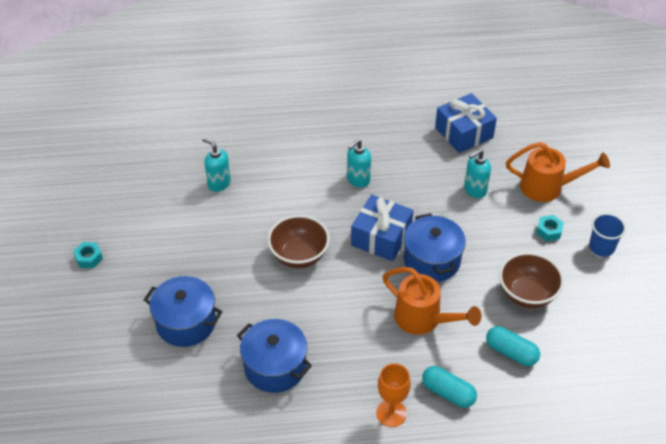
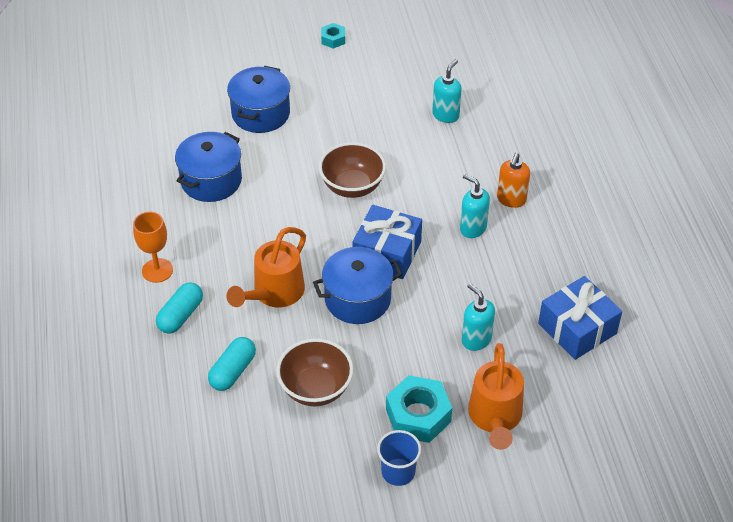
camera: 85 degrees right, 0 degrees up
(328, 153) = (511, 200): none -> orange soap dispenser
(549, 231) = (418, 415): turquoise nut -> turquoise nut, size x1.89

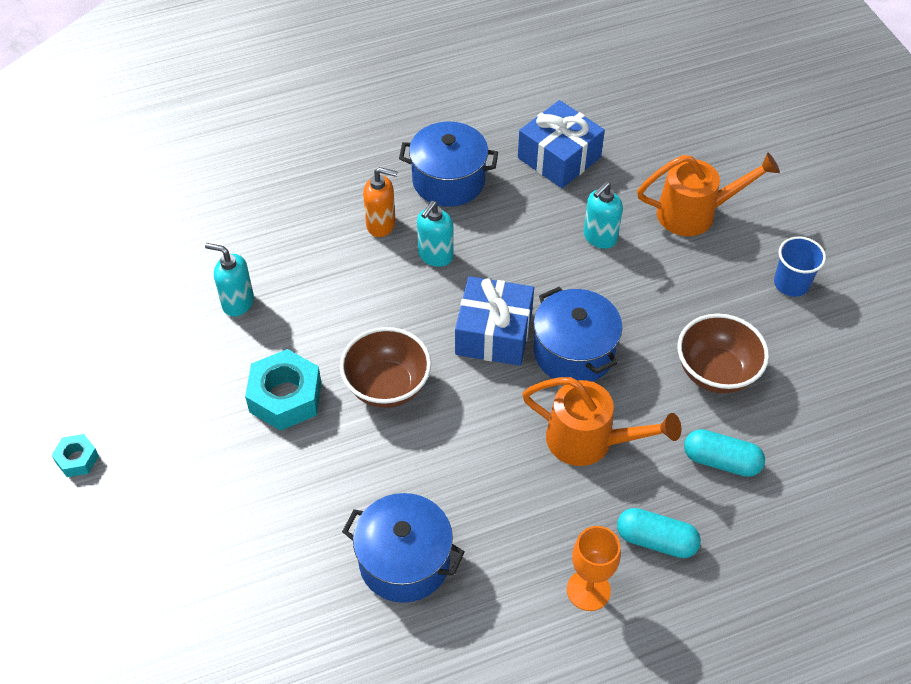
camera: 100 degrees left, 5 degrees up
(260, 114) = (254, 525): blue pot -> blue pot (448, 181)
(418, 415) = (716, 275): turquoise nut -> turquoise nut (285, 397)

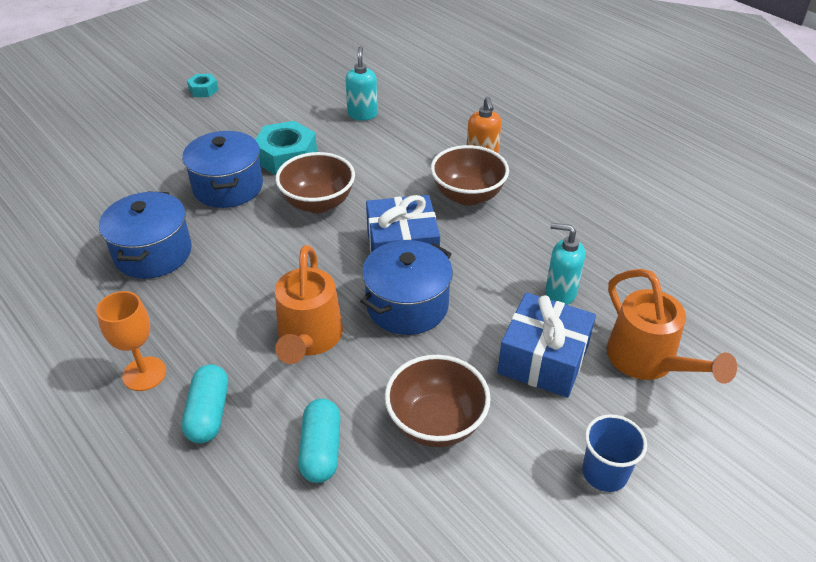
camera: 70 degrees right, 10 degrees down
(435, 256) = (467, 196): turquoise soap dispenser -> brown bowl
(448, 181) = (557, 183): blue pot -> blue pot (228, 187)
(559, 158) = (641, 243): blue gift -> blue gift (543, 359)

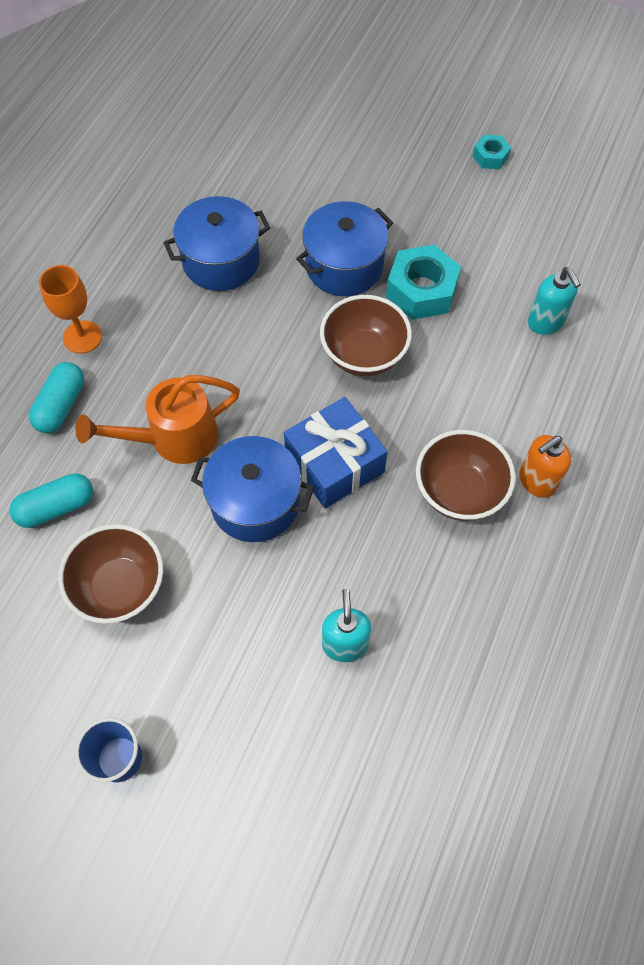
camera: 65 degrees right, 20 degrees up
(209, 413) = (61, 405): turquoise capsule -> turquoise capsule turned 45 degrees counterclockwise
(362, 114) = (545, 322): turquoise soap dispenser -> turquoise soap dispenser turned 90 degrees clockwise
(543, 359) = (239, 657): blue gift -> none
(648, 362) = (282, 766): orange watering can -> none

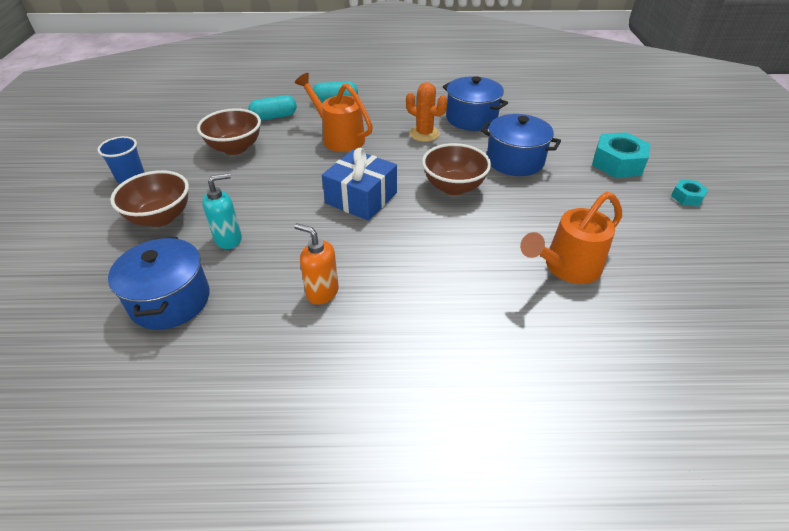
camera: 65 degrees right, 20 degrees down
(56, 507) = (274, 117): turquoise capsule -> turquoise capsule turned 60 degrees counterclockwise
(82, 337) = (382, 94): orange goblet -> none
(226, 332) = (424, 134): none -> orange cactus
(255, 502) = (313, 176): blue pot -> blue pot (170, 300)
(421, 290) = (530, 197): turquoise nut -> turquoise nut (617, 163)
(459, 492) = (376, 260): brown bowl -> brown bowl (161, 217)
(536, 481) = (413, 301): orange soap dispenser -> orange soap dispenser (322, 292)
(545, 322) = (566, 267): turquoise soap dispenser -> orange watering can

